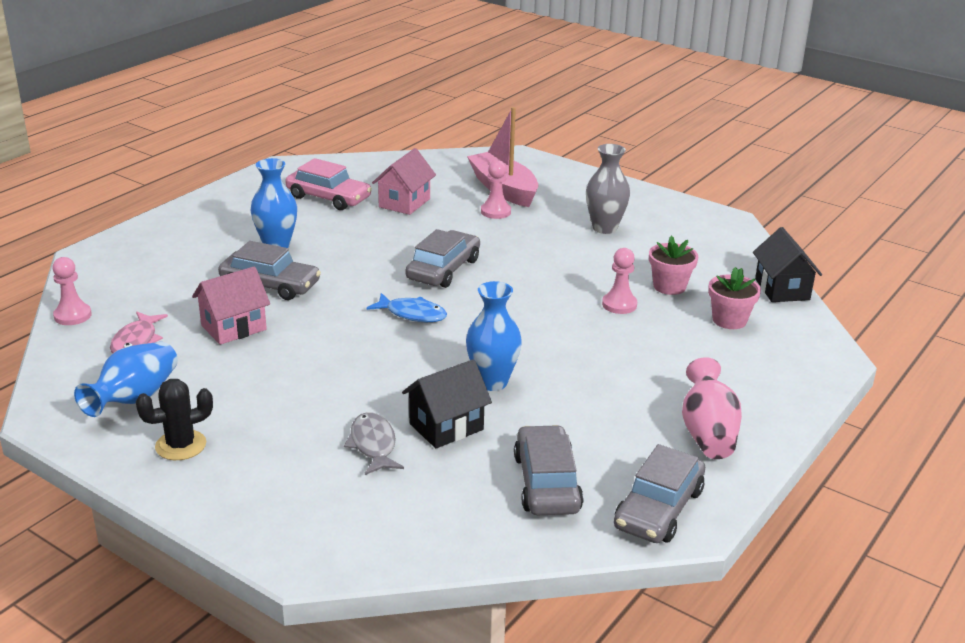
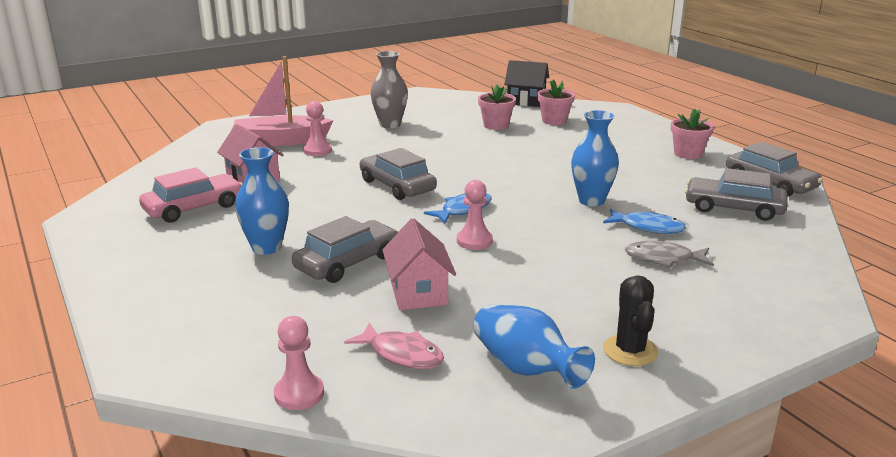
camera: 65 degrees left, 5 degrees down
(446, 427) = (647, 227): black house -> blue fish
(619, 305) = (509, 143): pink pawn -> pink pawn (474, 241)
(707, 433) = (688, 154): pink vase -> pink flower pot

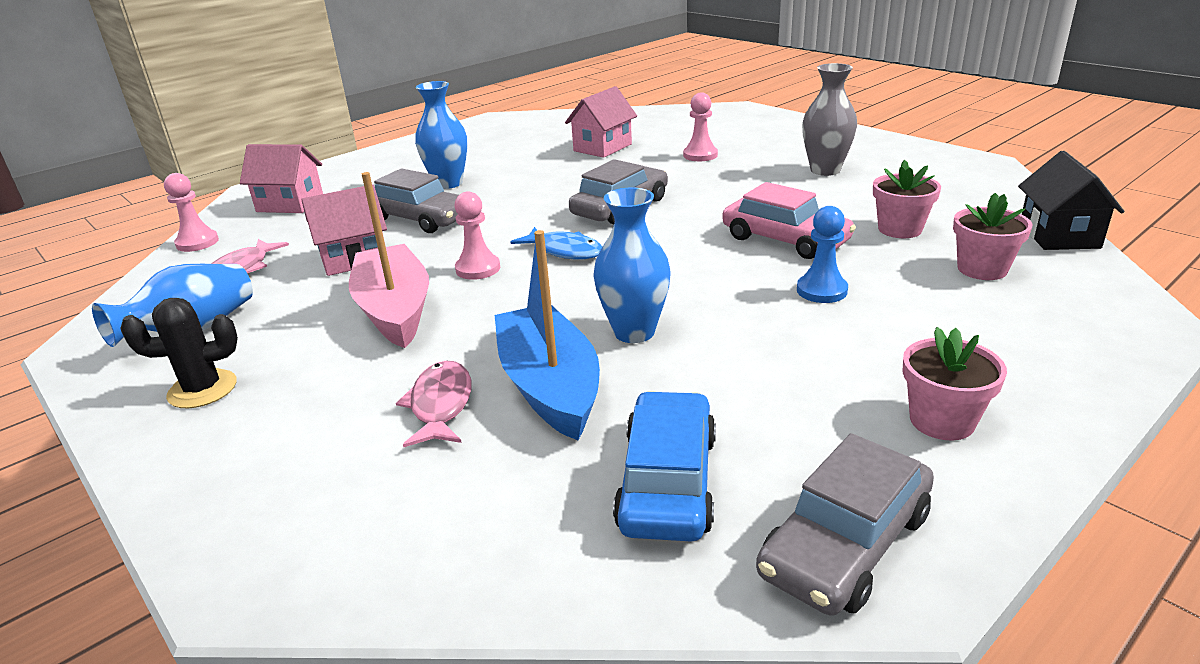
camera: 80 degrees right, 5 degrees up
(193, 208) = (525, 143): pink car -> pink car (785, 240)
(229, 337) = (290, 204): none -> pink house
(280, 141) = (716, 136): pink boat -> pink boat (395, 310)
(561, 153) = (821, 290): none -> blue pawn
(647, 227) = (550, 386): blue fish -> blue boat
(663, 259) = (440, 405): grey fish -> pink fish
(733, 208) = (668, 481): grey car -> blue car

